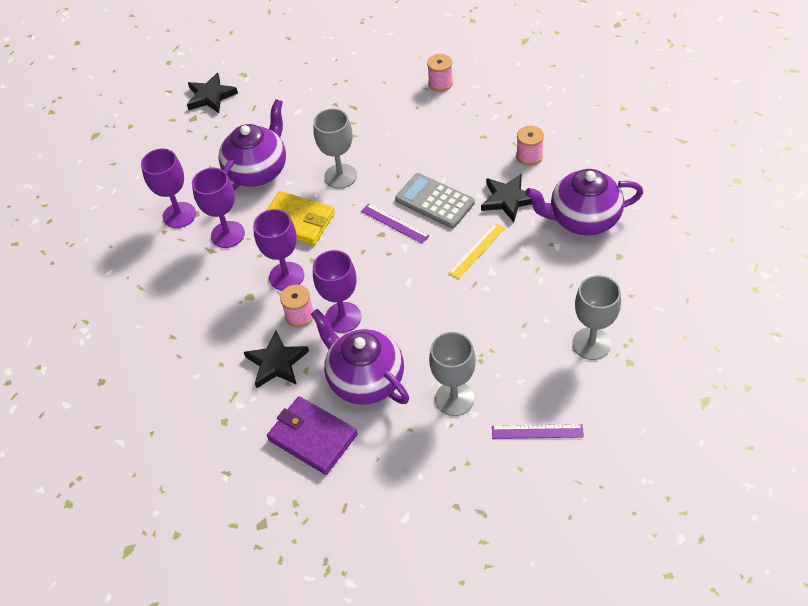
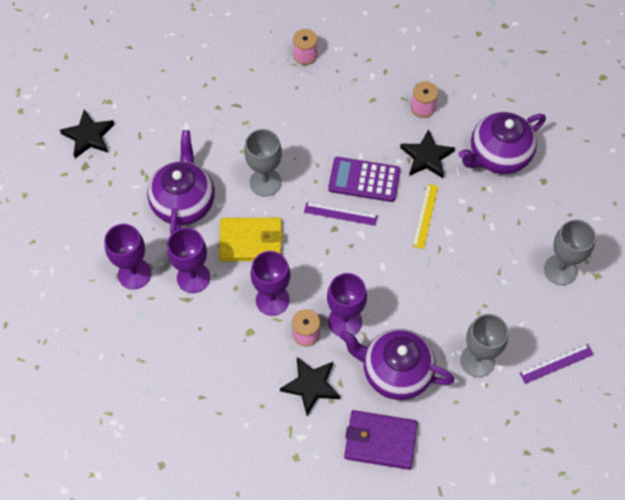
camera: 30 degrees left, 10 degrees up
(434, 201) = (364, 180): grey calculator -> purple calculator

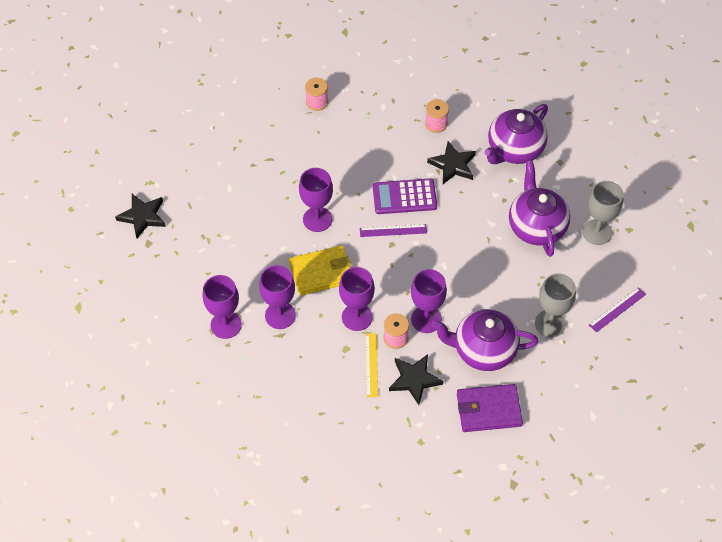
camera: 15 degrees left, 5 degrees down
(184, 202) = (249, 253): purple teapot -> purple teapot (536, 226)
(265, 182) = (317, 219): grey goblet -> purple goblet
(425, 216) = (467, 215): yellow ruler -> yellow ruler (371, 365)

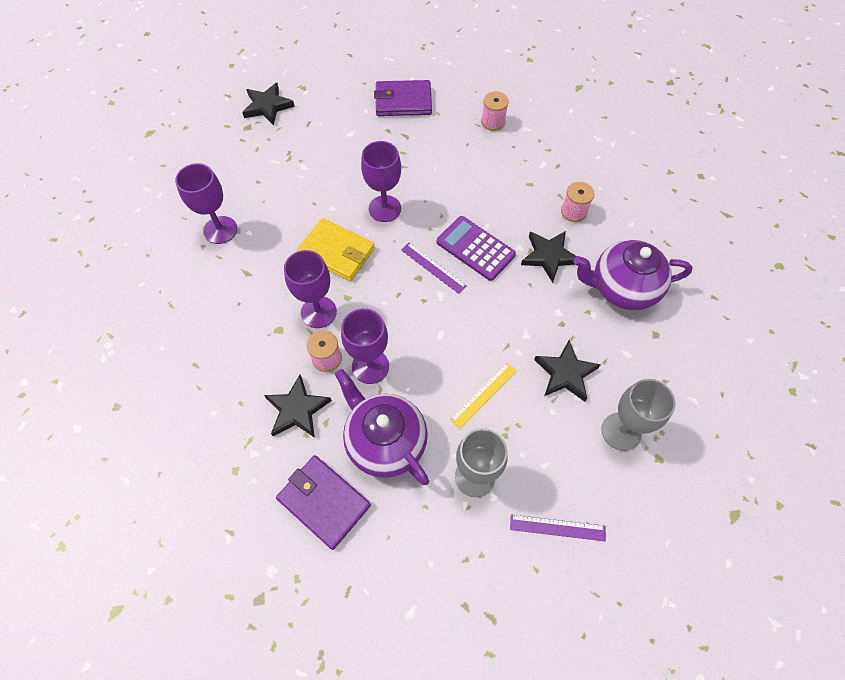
camera: 45 degrees right, 5 degrees up
(237, 135) = (403, 101): none -> purple wallet
(280, 315) = (265, 258): purple goblet -> none
(371, 365) = (280, 363): yellow ruler -> yellow ruler (483, 395)
(536, 226) = (565, 373): purple teapot -> black star

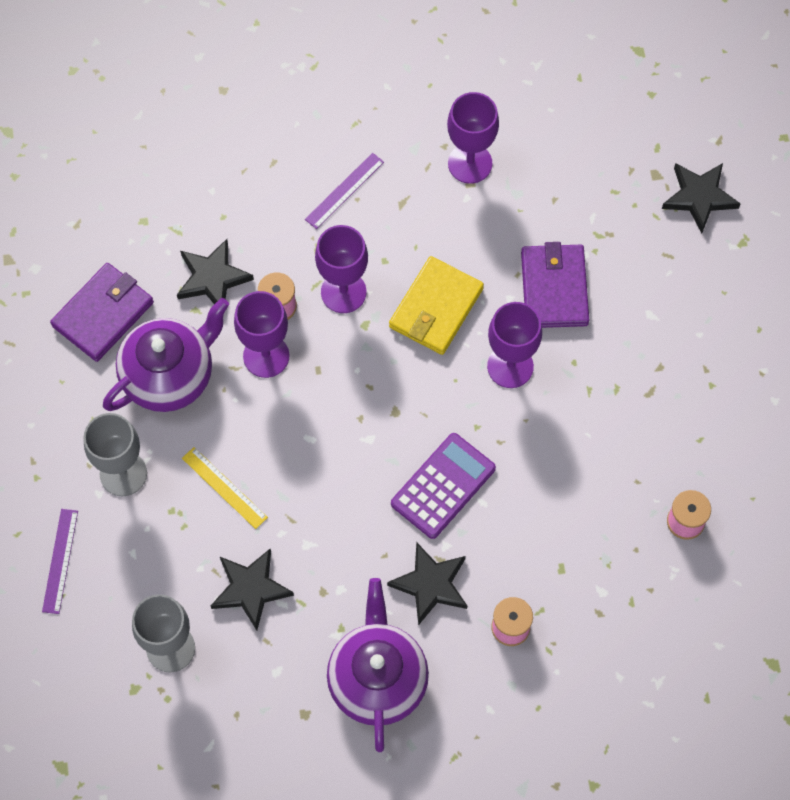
camera: 90 degrees right, 5 degrees up
(403, 101) = (722, 388): purple wallet -> purple wallet (554, 288)
(433, 268) = (411, 430): purple ruler -> purple ruler (344, 190)

